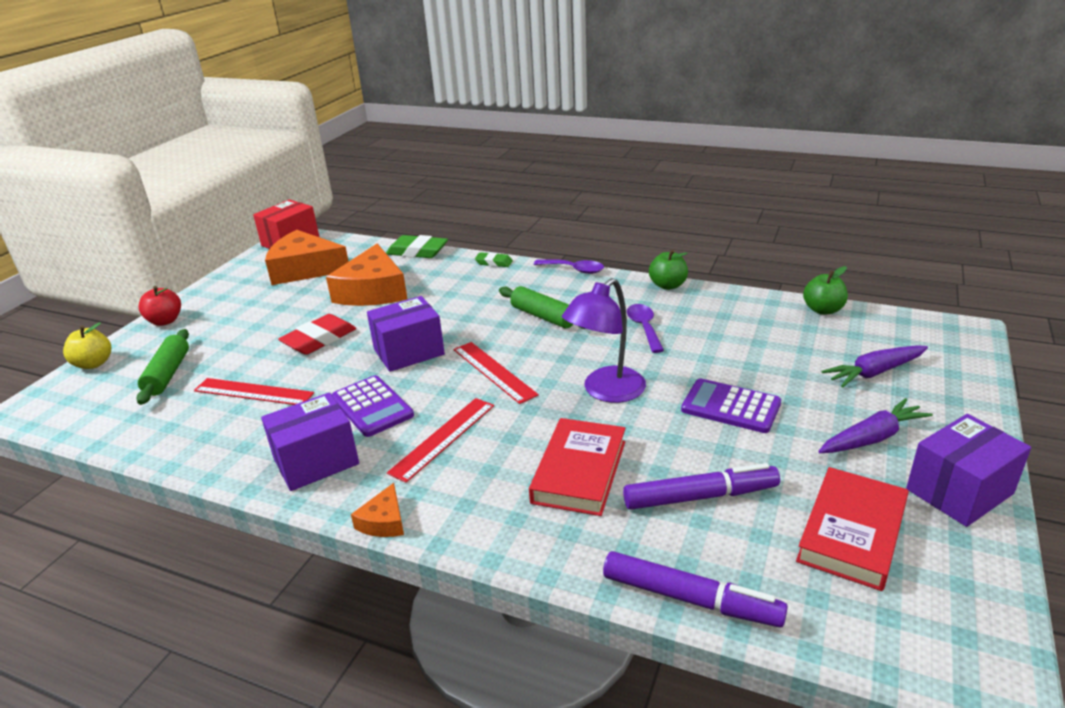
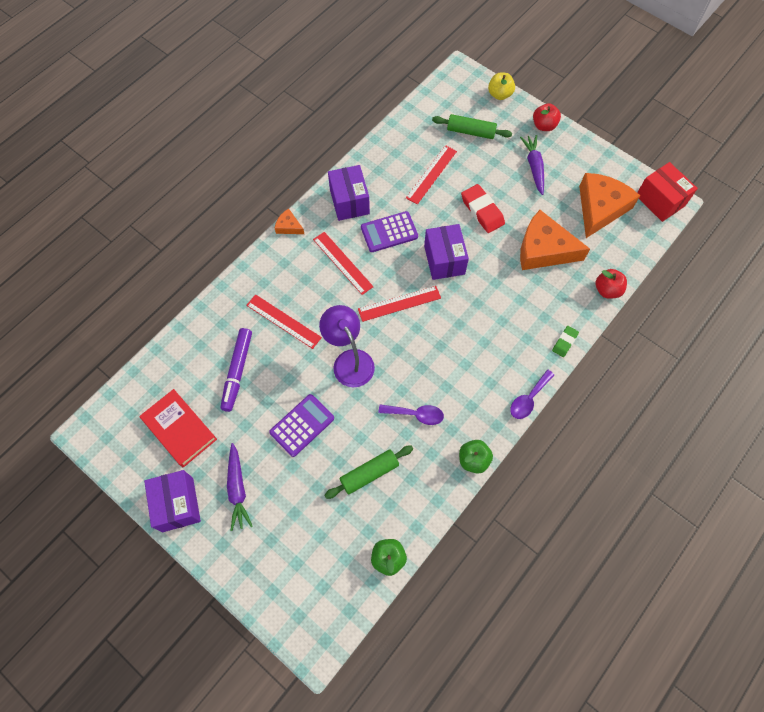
camera: 105 degrees right, 35 degrees up
(417, 251) = (607, 290): green eraser -> red apple
(543, 316) = (459, 353): green rolling pin -> green rolling pin (369, 473)
(579, 471) = (283, 321): red book -> red ruler
(690, 599) = (180, 338): purple marker -> none
(874, 372) = (296, 538): purple carrot -> purple carrot (534, 167)

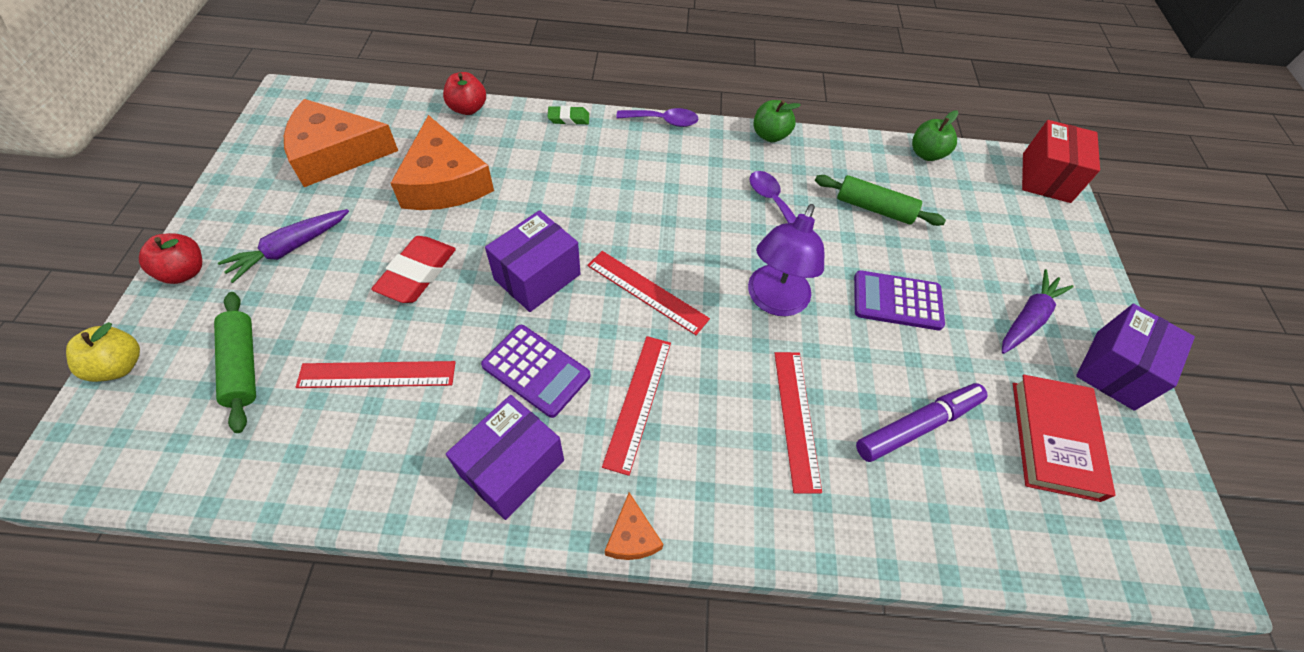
camera: 130 degrees left, 10 degrees down
(660, 201) = (289, 106): red box -> red box (1046, 177)

